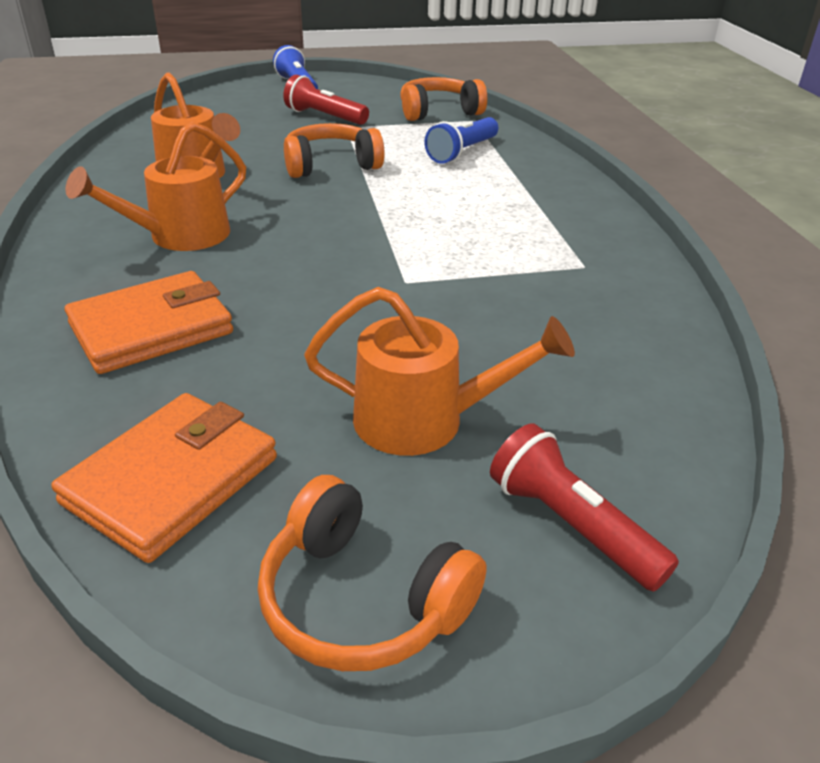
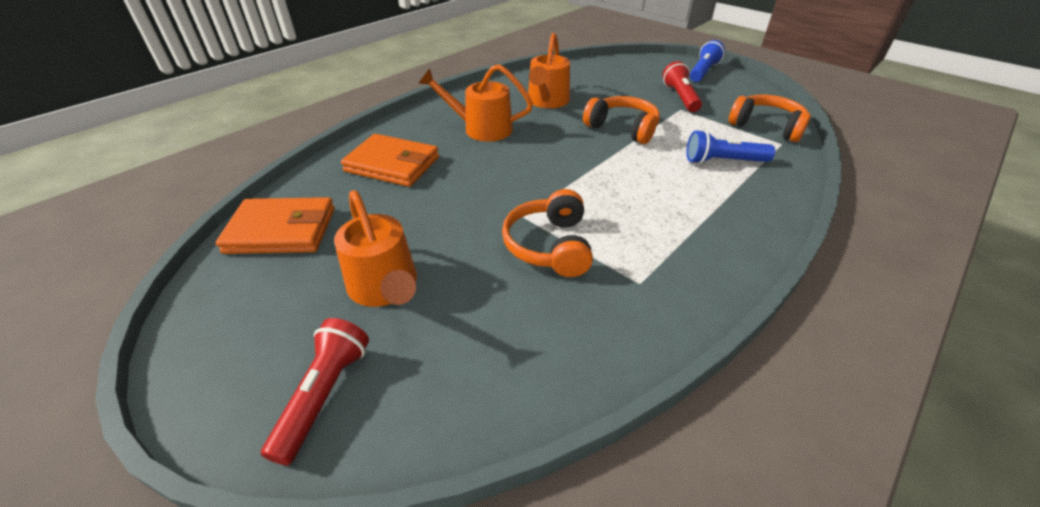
camera: 55 degrees right, 5 degrees up
(362, 599) = (224, 332): orange headphones -> orange headphones (549, 246)

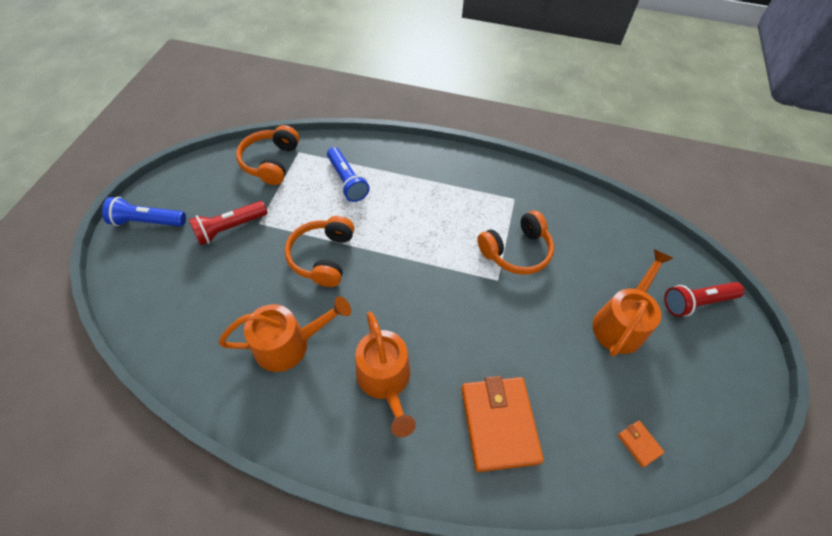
camera: 120 degrees left, 15 degrees up
(281, 230) = (639, 444): orange wallet -> orange wallet, size x0.43

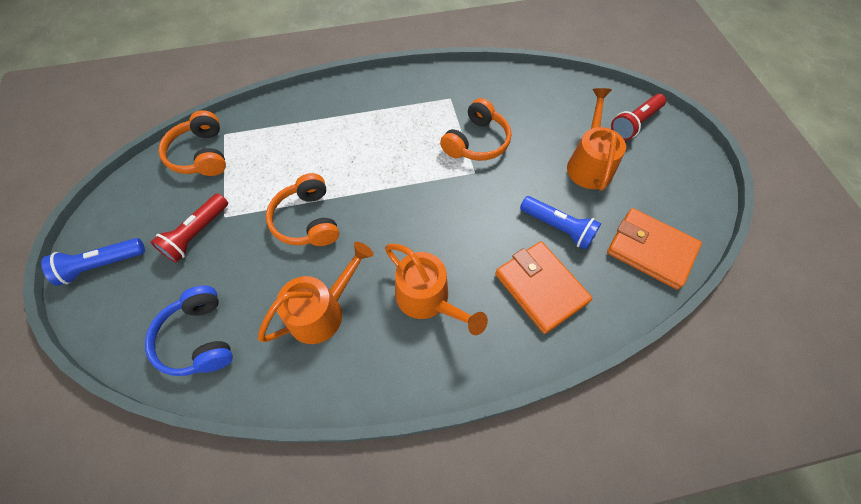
camera: 25 degrees left, 5 degrees up
(181, 318) = (199, 338): none -> blue headphones
(347, 181) = (289, 142): blue flashlight -> blue flashlight (558, 228)
(639, 444) = (650, 250): orange wallet -> orange wallet, size x2.35

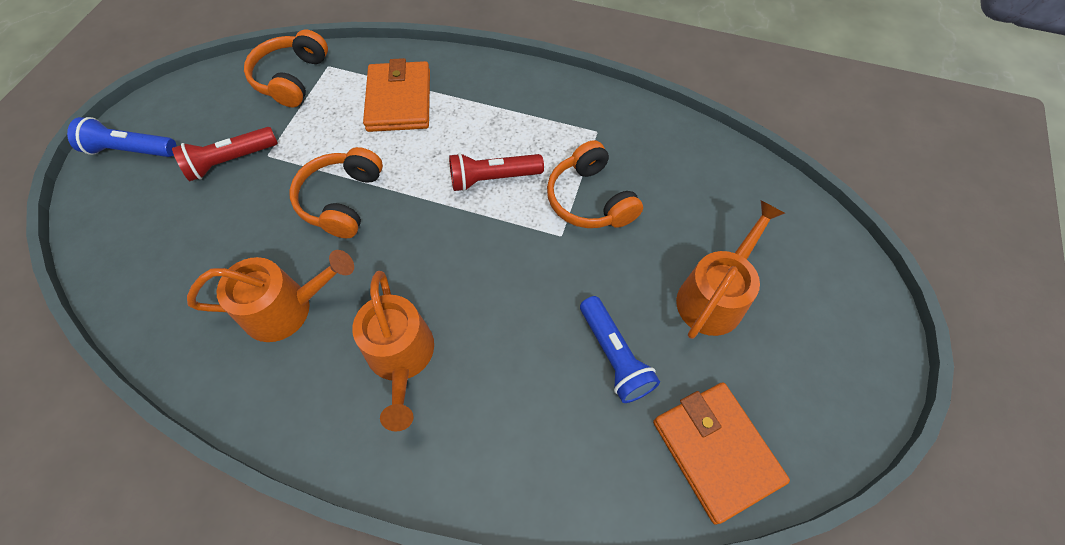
camera: 30 degrees right, 0 degrees up
(199, 338) = (158, 271): blue headphones -> none
(476, 142) = (590, 199): orange headphones -> orange headphones turned 90 degrees clockwise
(540, 288) = (538, 418): orange wallet -> orange wallet (399, 100)
(634, 123) = (818, 272): red flashlight -> red flashlight (492, 178)

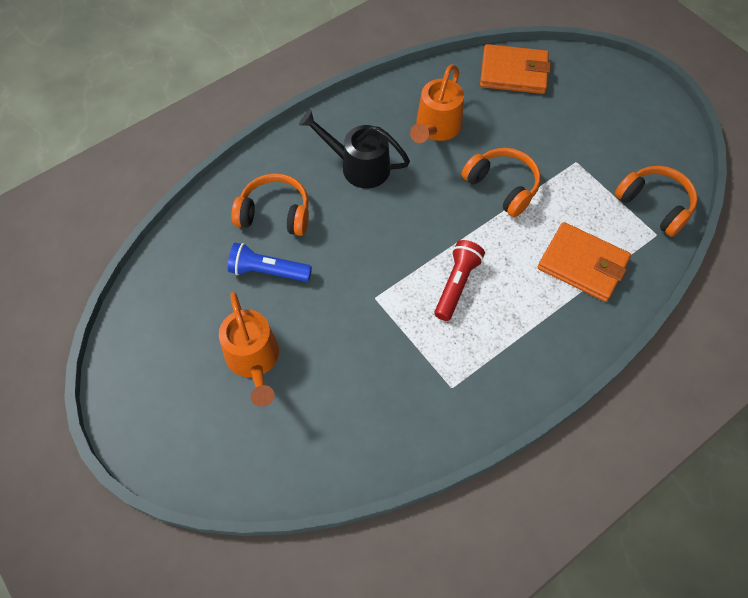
camera: 125 degrees right, 0 degrees up
(130, 150) = (631, 93): blue flashlight -> none
(230, 161) = (584, 140): red flashlight -> none
(401, 358) = (358, 166): orange watering can -> black watering can
(590, 199) = (390, 336): orange headphones -> orange headphones (275, 213)
(716, 451) = (172, 284): orange wallet -> orange wallet (513, 73)

